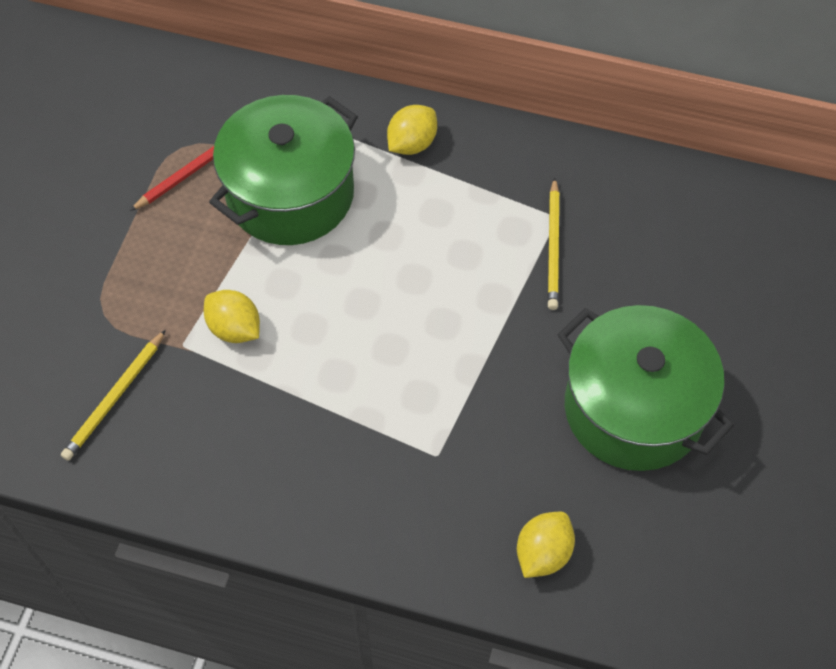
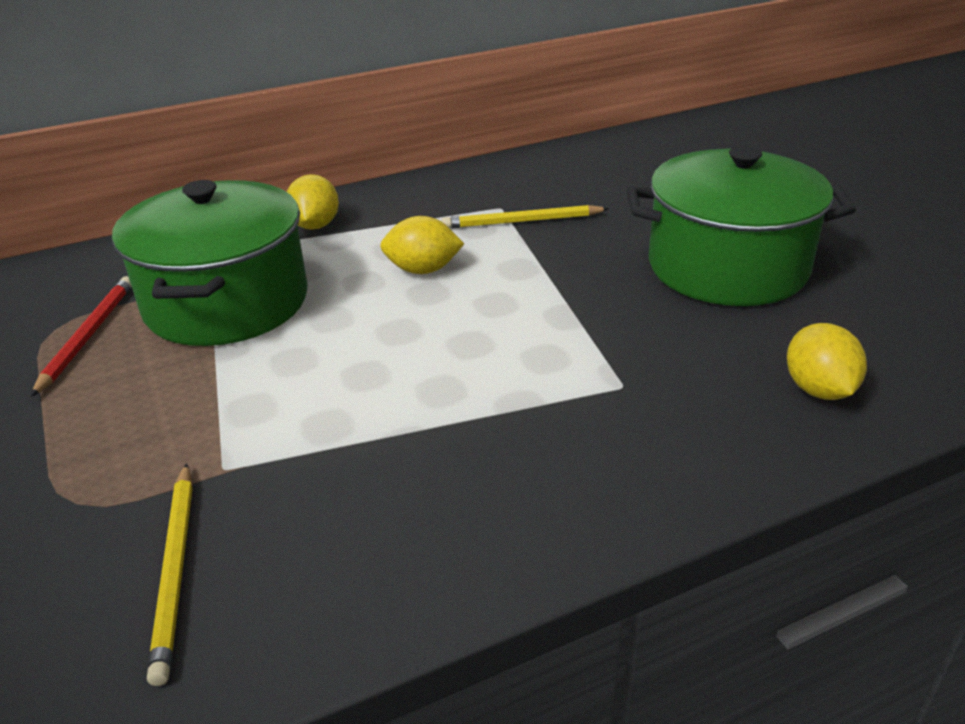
camera: 40 degrees left, 25 degrees down
(234, 328) = (277, 420): yellow lemon -> yellow lemon (423, 270)
(553, 247) = (522, 221): yellow pencil -> yellow pencil turned 120 degrees clockwise

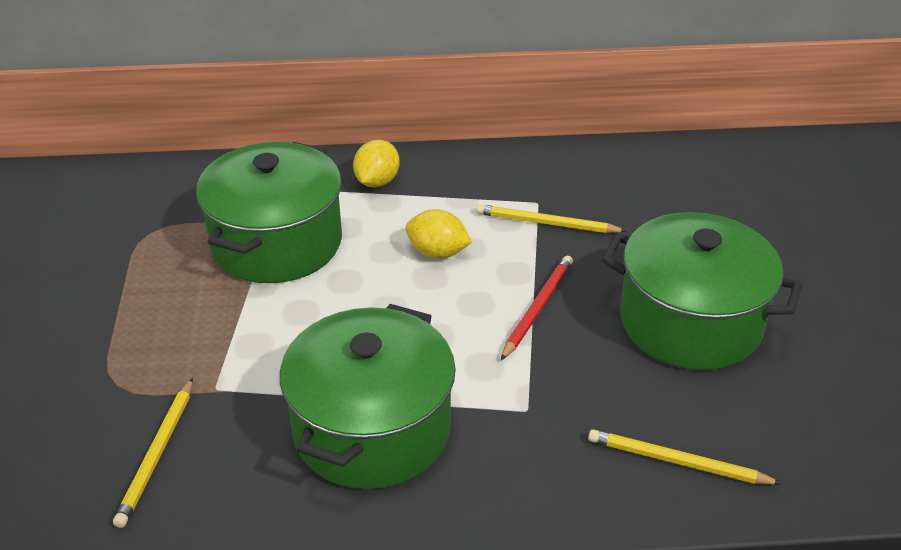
camera: 20 degrees right, 5 degrees up
(88, 336) = (170, 246): red pencil -> red pencil (537, 308)
(455, 456) = (372, 429): none -> green pot
(818, 390) = (677, 462): yellow lemon -> yellow pencil

